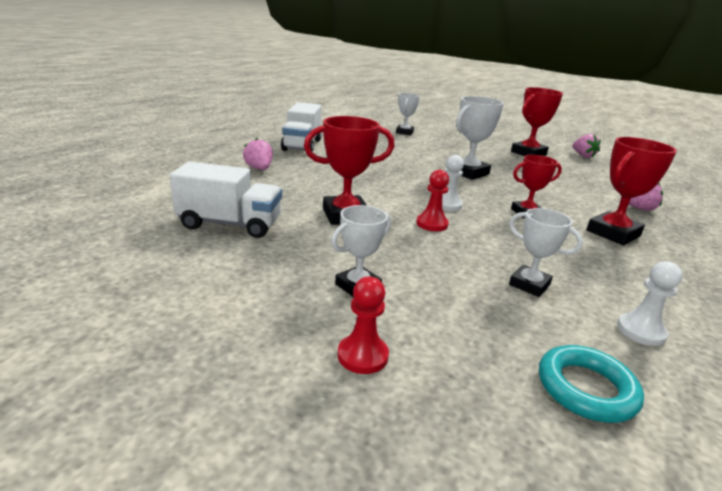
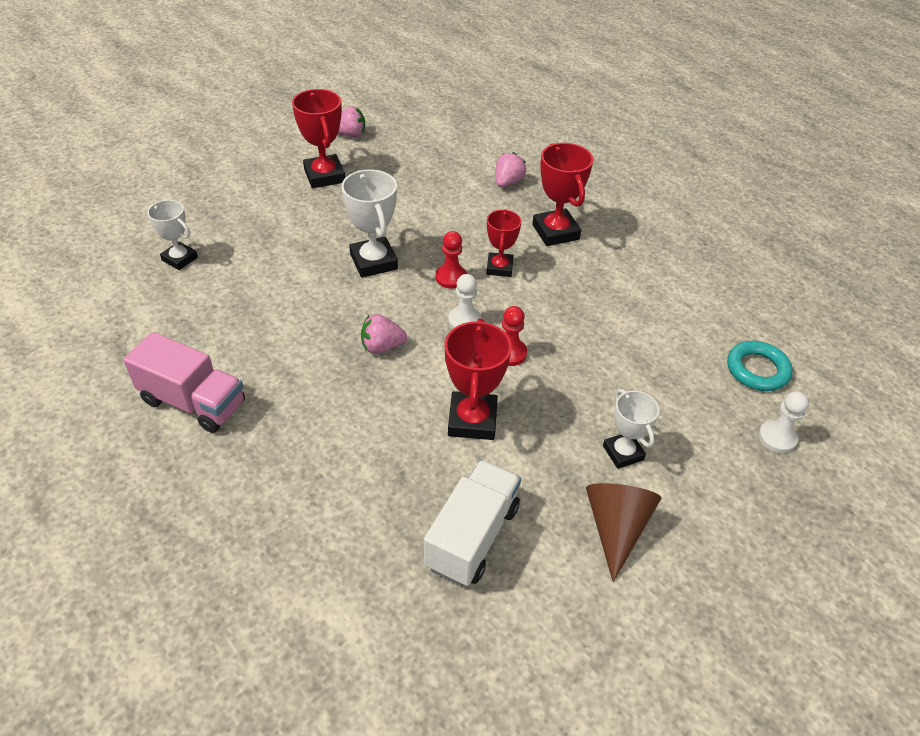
camera: 70 degrees left, 20 degrees up
(259, 169) = (287, 477): pink strawberry -> pink strawberry (382, 346)
(260, 287) = (616, 528): none -> brown cone
(302, 145) = (193, 402): white truck -> pink truck
(362, 356) = (718, 478): red pawn -> red pawn (451, 277)
(529, 285) = (634, 335): white trophy -> none
(641, 331) = (701, 306): white pawn -> white pawn (777, 438)

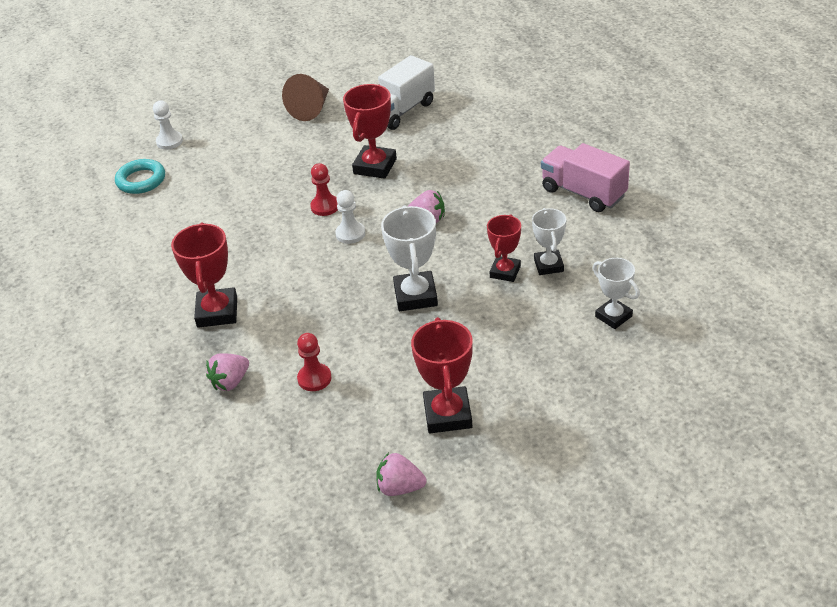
camera: 160 degrees left, 5 degrees down
(451, 277) = (346, 273): red pawn -> red pawn (314, 378)
(499, 268) = (295, 279): red trophy -> red trophy (505, 272)
(623, 453) = (280, 141): white trophy -> white trophy (548, 265)

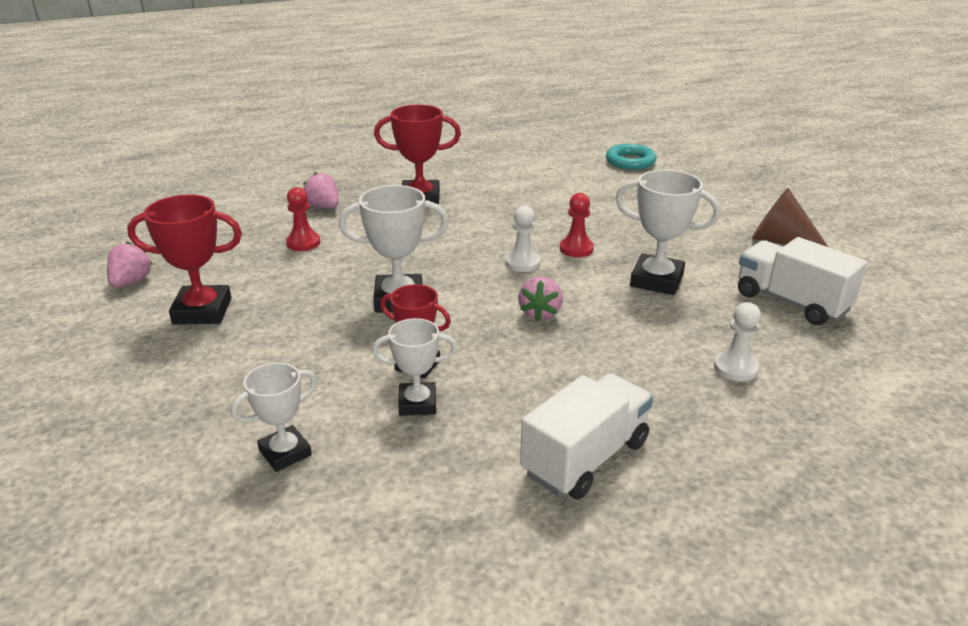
camera: 90 degrees right, 10 degrees down
(169, 141) = (698, 170): white pawn -> white pawn (735, 368)
(375, 166) = (656, 280): red trophy -> white trophy
(583, 193) = (585, 458): pink truck -> white truck

